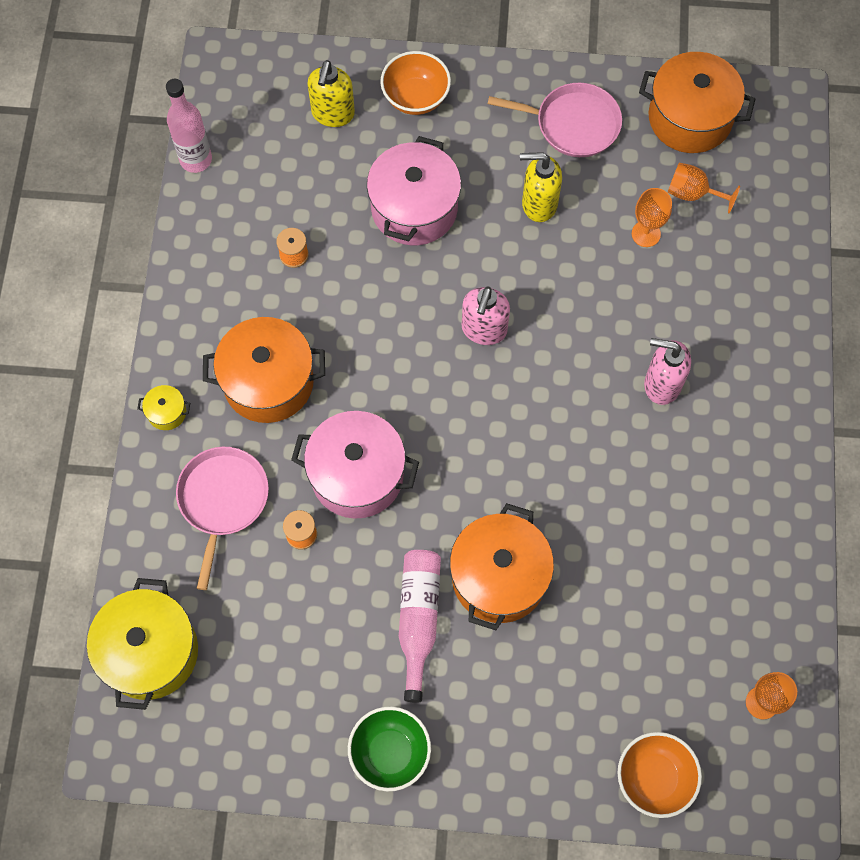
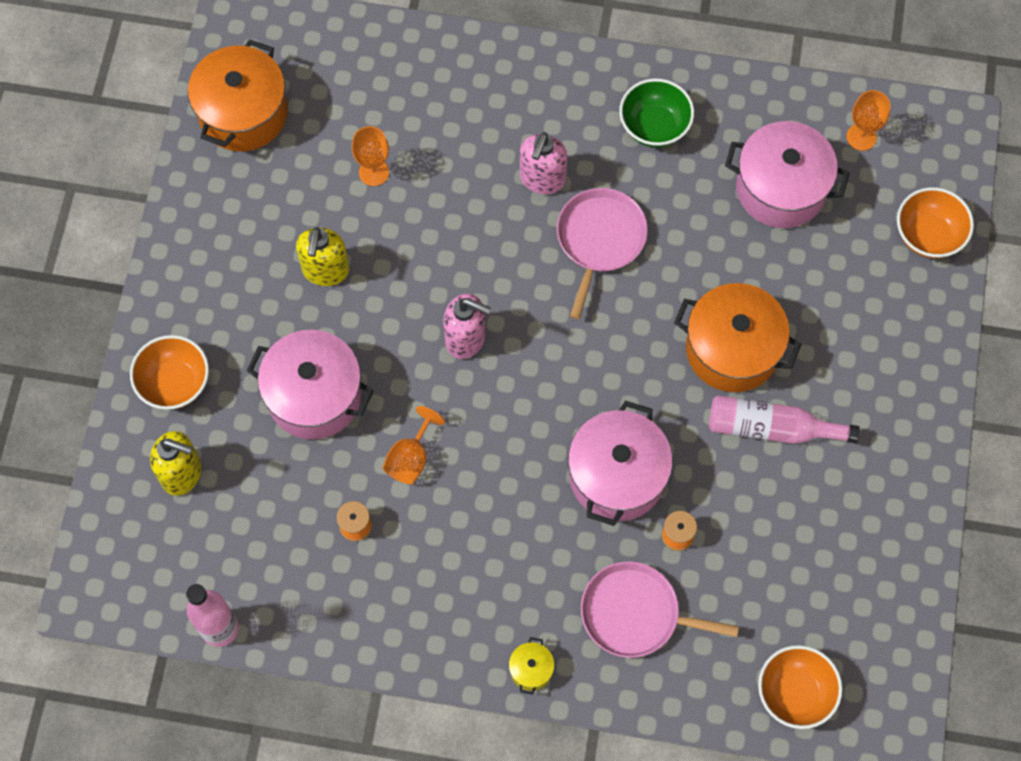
camera: 85 degrees left, 0 degrees up
(150, 652) = (795, 693): yellow pot -> orange bowl
(268, 382) = (505, 560): orange pot -> none
(390, 753) = (901, 464): green bowl -> green bowl (654, 126)
(573, 124) = (233, 226): pink pan -> pink pan (599, 240)
(686, 619) = (781, 188): none -> pink pot
(692, 194) = (333, 122): orange goblet -> orange goblet (411, 458)

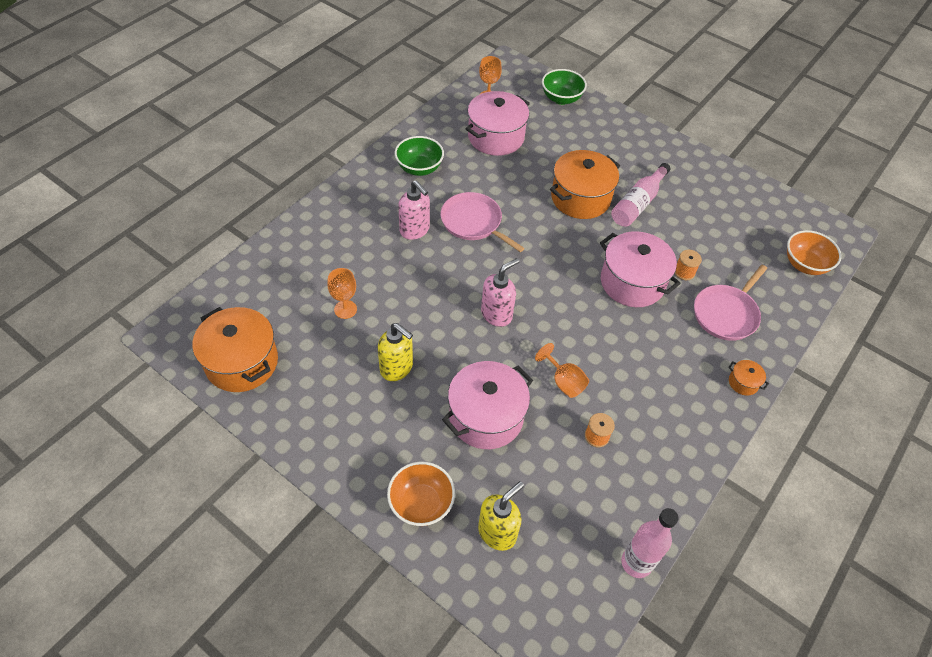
camera: 65 degrees left, 15 degrees down
(531, 669) = (743, 382): yellow pot -> orange pot
(928, 235) = (561, 99): orange bowl -> green bowl

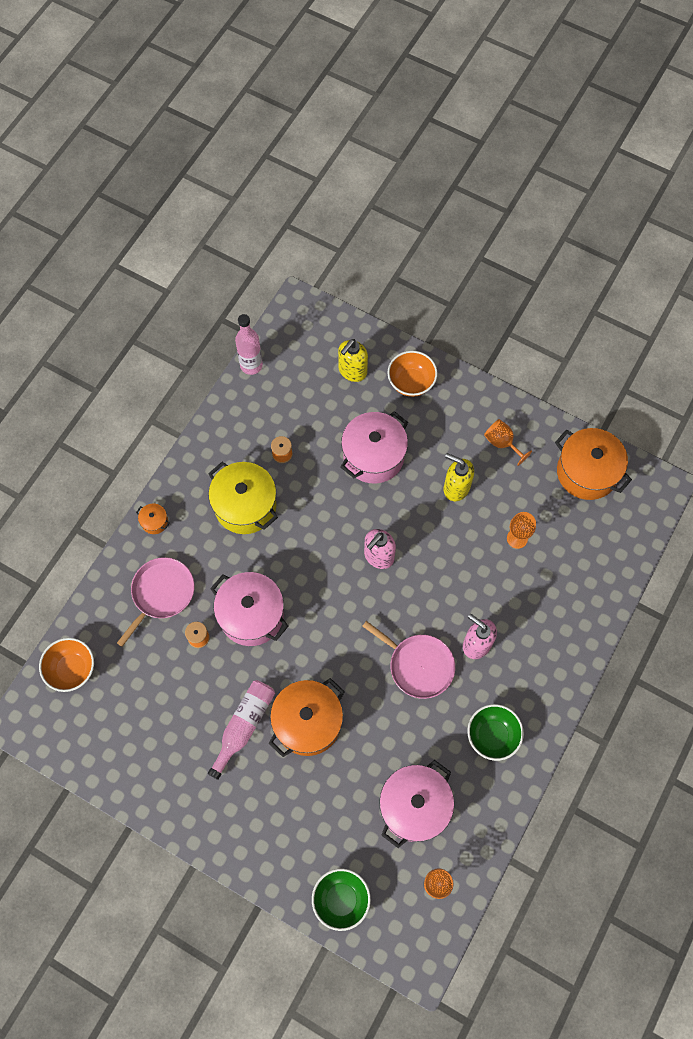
camera: 175 degrees right, 15 degrees up
(564, 381) = (312, 498): orange goblet -> orange goblet (502, 443)
(641, 384) = (245, 506): none -> yellow pot

